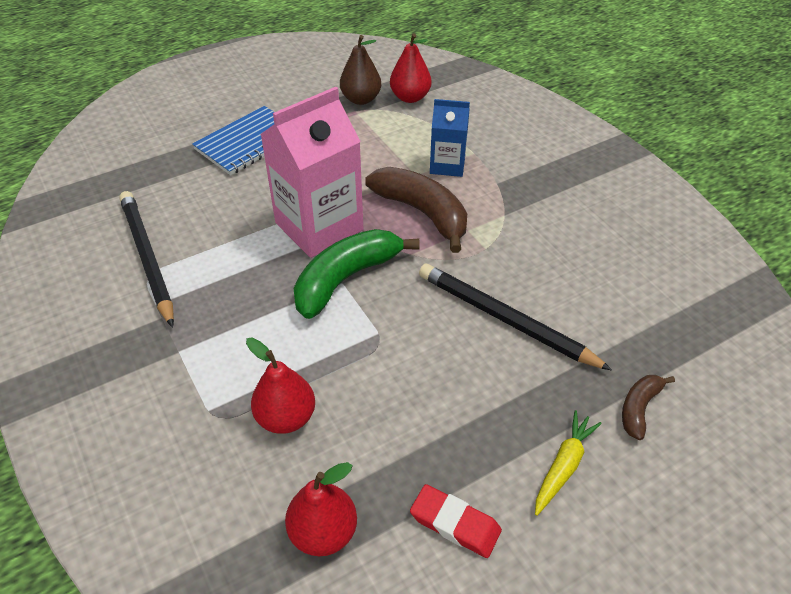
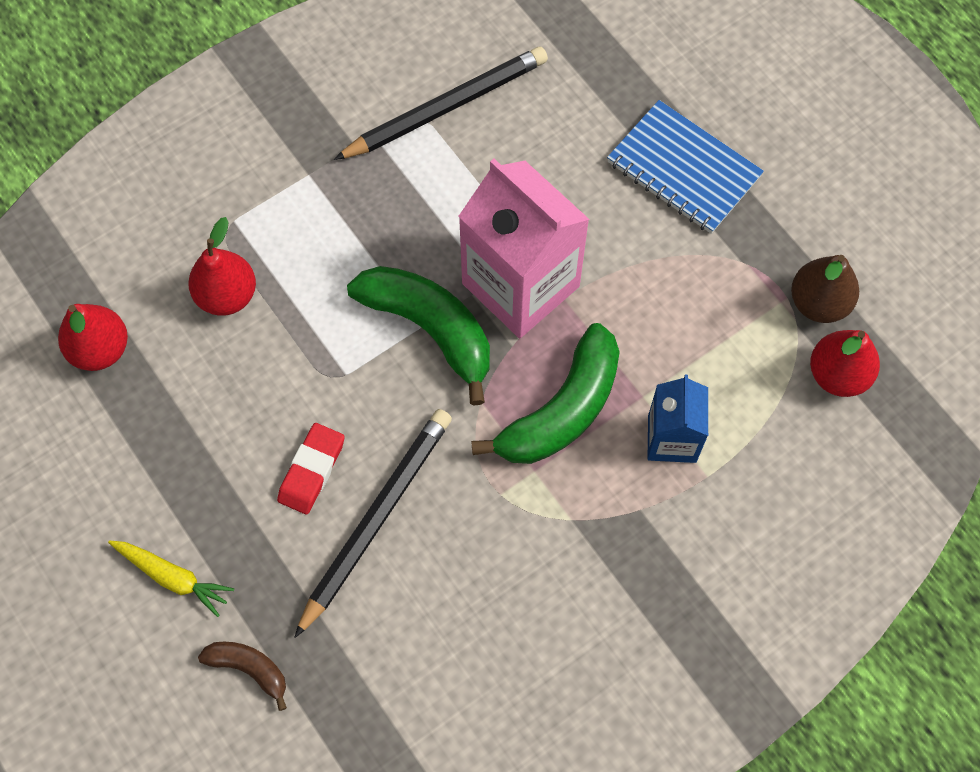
camera: 85 degrees right, 20 degrees up
(422, 213) = (562, 410): brown banana -> green banana
(455, 523) = (108, 468): red eraser -> red eraser (312, 470)

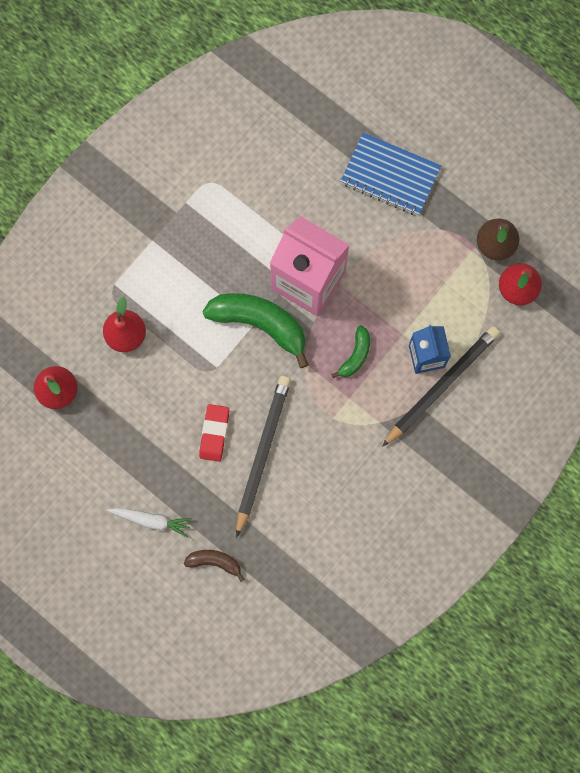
camera: 15 degrees left, 10 degrees up
(172, 577) = (151, 520): yellow carrot -> white carrot
(446, 107) = (227, 170): black pencil -> black pencil (441, 385)
(562, 410) = (355, 355): green banana -> green banana, size x0.51

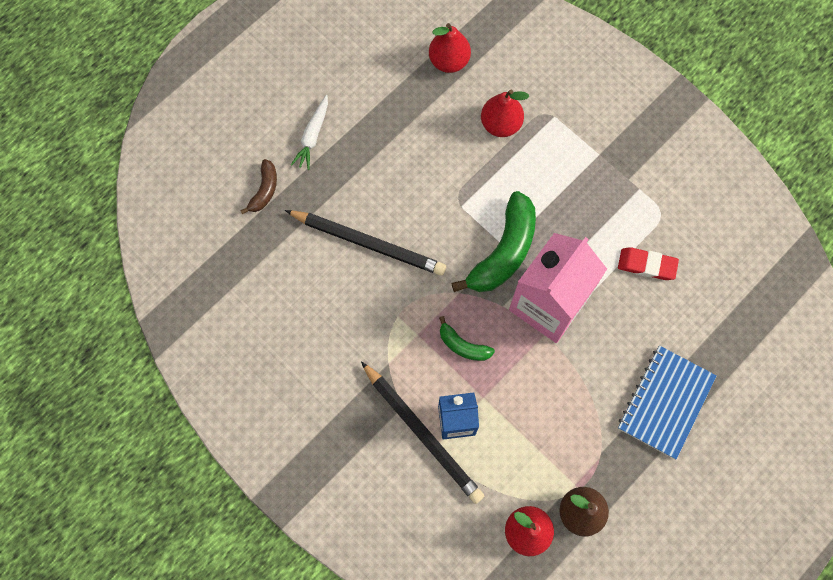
camera: 95 degrees right, 5 degrees down
(214, 433) = (393, 199): red eraser -> red eraser (647, 265)

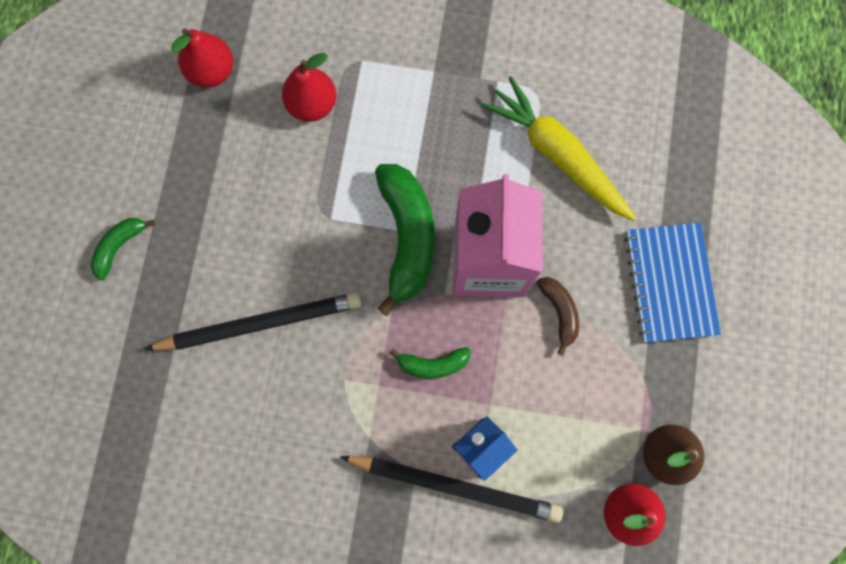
camera: 35 degrees left, 5 degrees up
(264, 190) = (107, 341): brown banana -> brown banana (559, 312)
(312, 136) = (119, 247): white carrot -> green banana
(647, 265) = (558, 155): red eraser -> yellow carrot

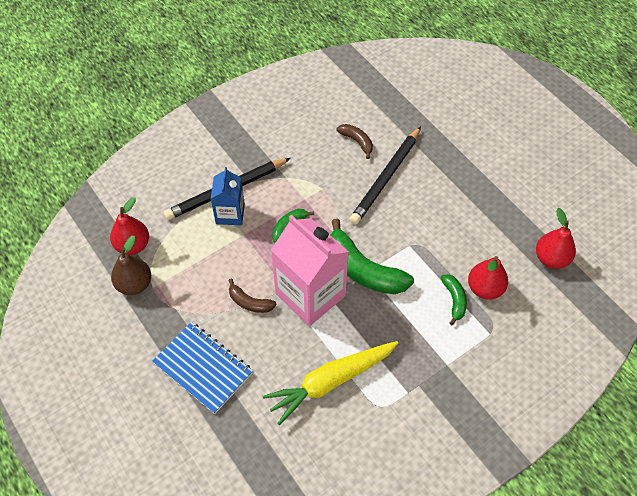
camera: 135 degrees right, 20 degrees down
(119, 247) = (484, 153): green banana -> green banana (454, 300)
(236, 406) = (357, 141): none -> brown banana
(558, 155) = (331, 382): yellow carrot -> yellow carrot turned 150 degrees clockwise

